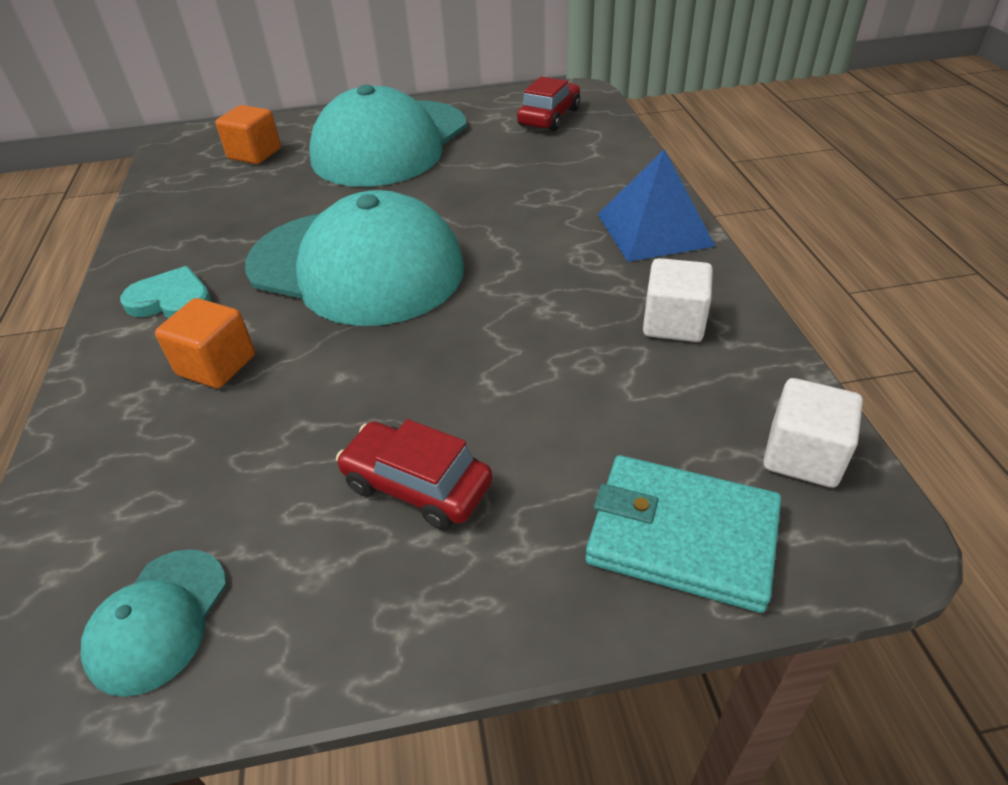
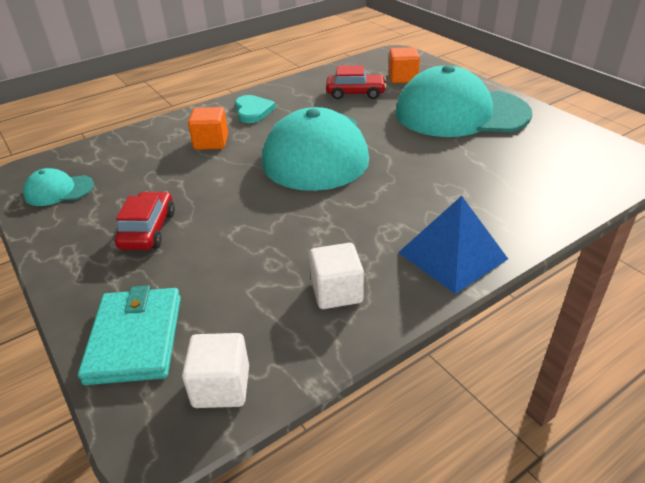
camera: 65 degrees right, 5 degrees down
(549, 117) = (574, 161): red car -> red car (355, 93)

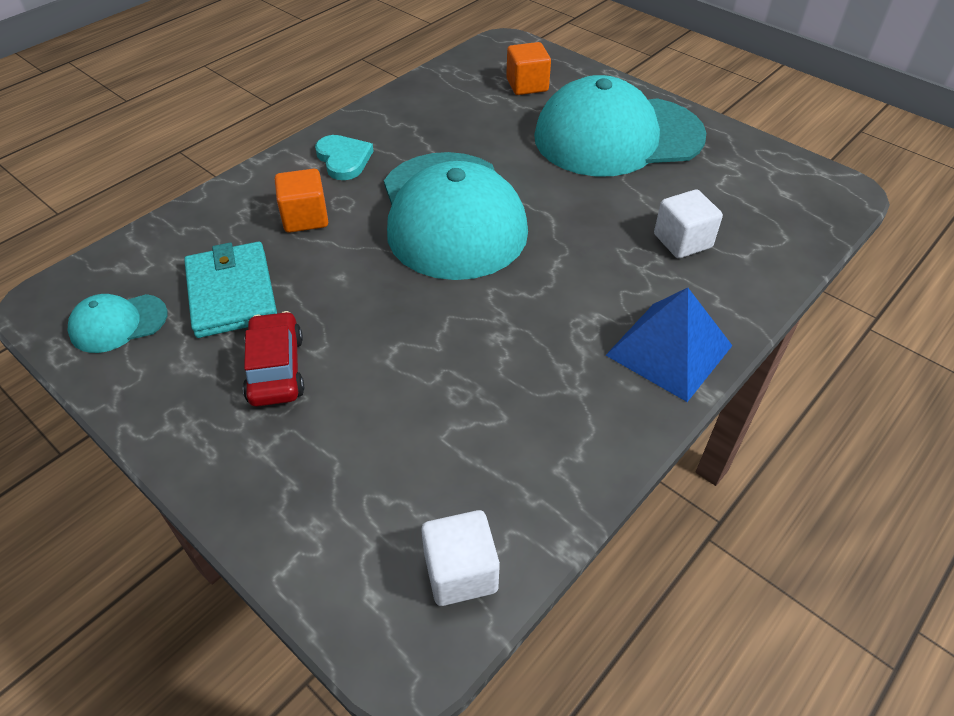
camera: 15 degrees left, 10 degrees up
(135, 338) = (327, 528): turquoise wallet -> turquoise wallet (232, 293)
(336, 292) = (551, 422): white cube -> white cube (682, 241)
(355, 93) = (473, 116): red car -> none

